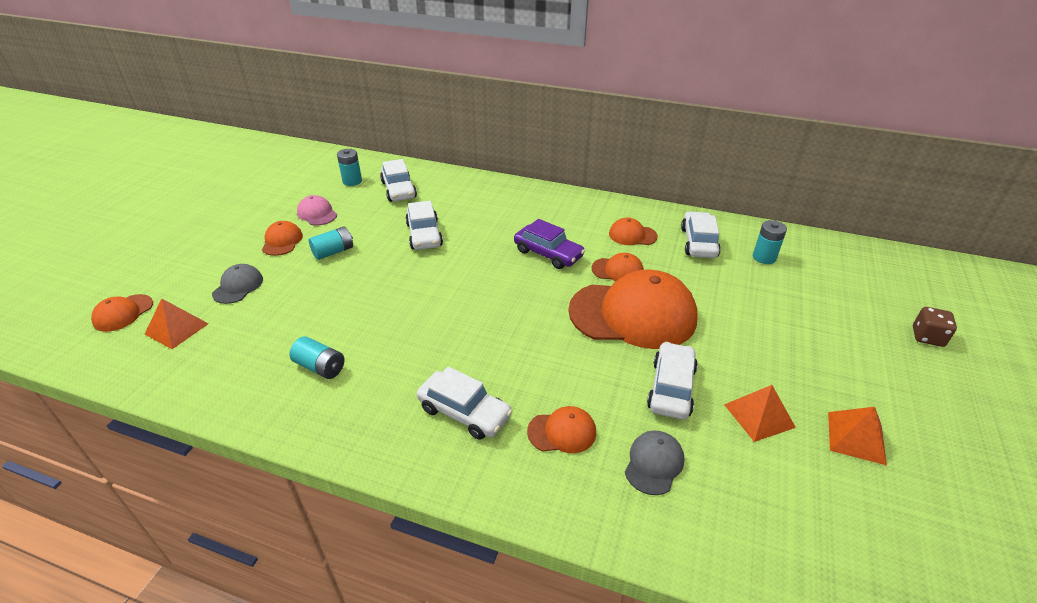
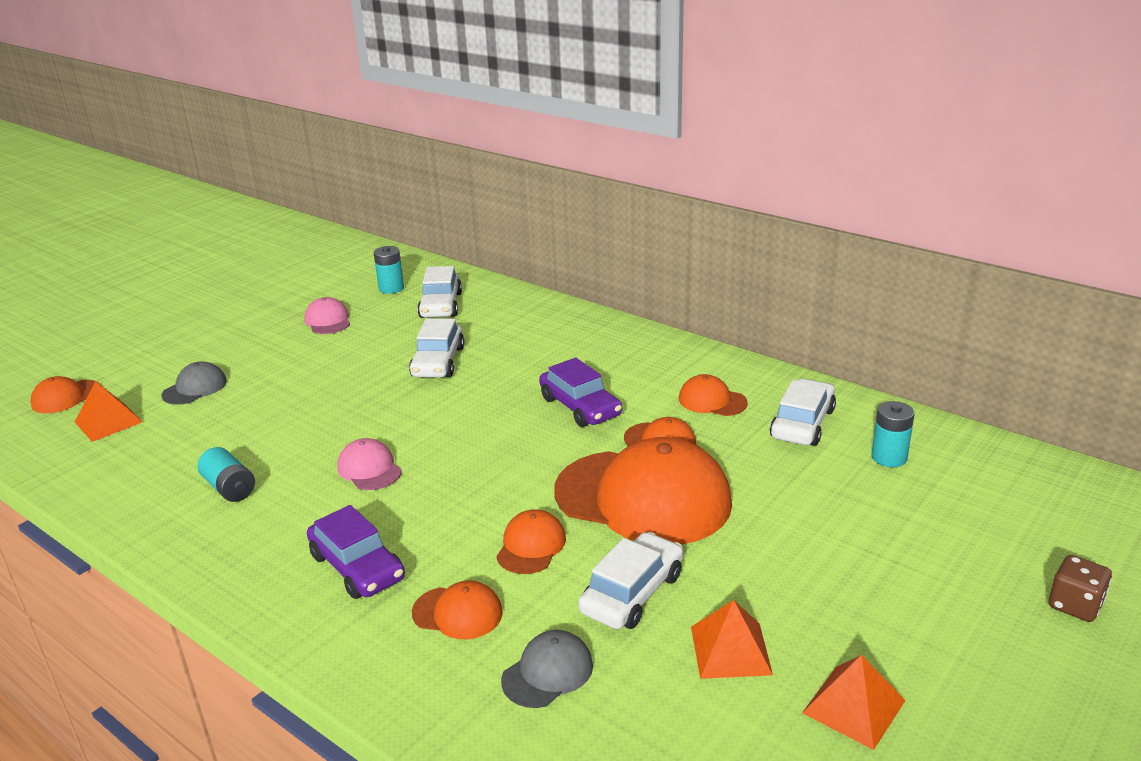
camera: 20 degrees right, 10 degrees down
(282, 241) = (270, 346): orange cap -> orange cap (531, 546)
(333, 252) = (320, 366): turquoise battery -> none
(424, 329) = (369, 469): none -> pink cap
(464, 412) = (357, 567): white car -> purple car

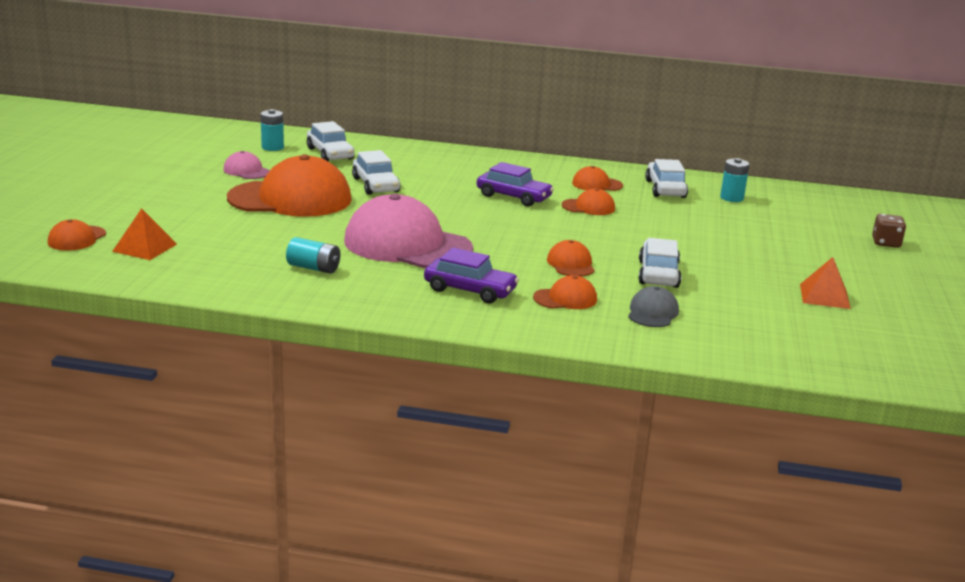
camera: 30 degrees left, 5 degrees down
(195, 388) = (191, 220): grey cap -> none
(369, 469) = (407, 245): pink cap -> pink cap, size x2.24
(643, 497) = (611, 233): orange cap -> orange cap (290, 199)
(730, 650) = (740, 287): orange pyramid -> none

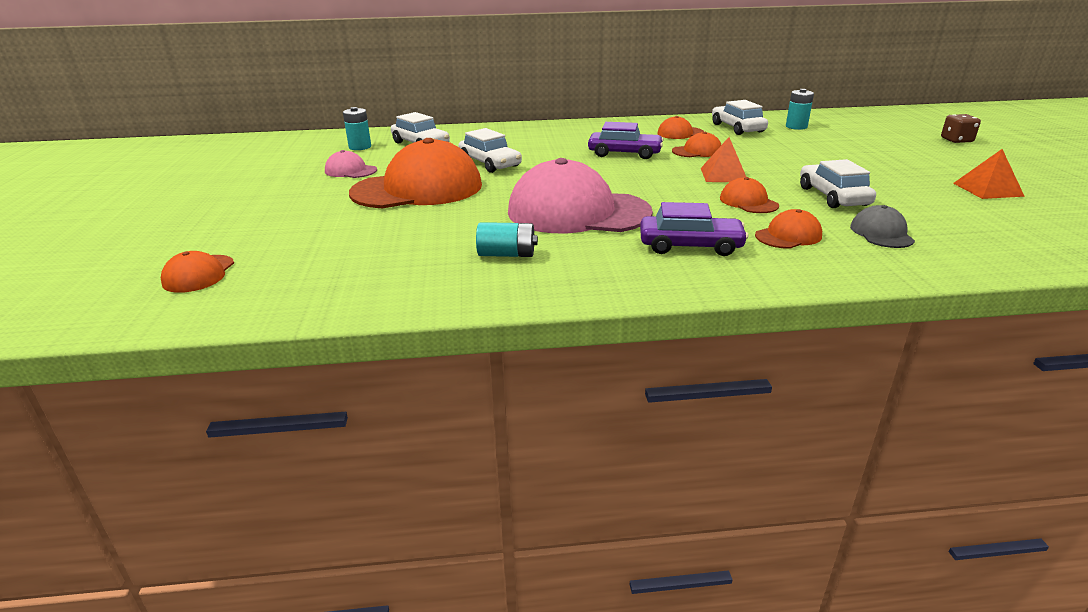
camera: 15 degrees left, 5 degrees up
(145, 247) = (292, 268): orange pyramid -> orange pyramid (724, 175)

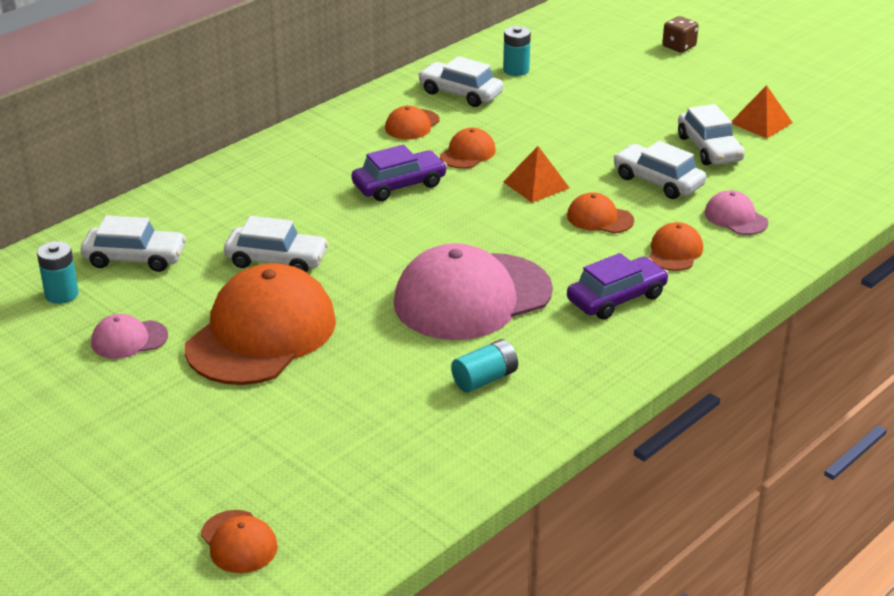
camera: 40 degrees left, 5 degrees up
(881, 233) = (735, 218): grey cap -> pink cap
(911, 191) = (709, 148): none -> white car

